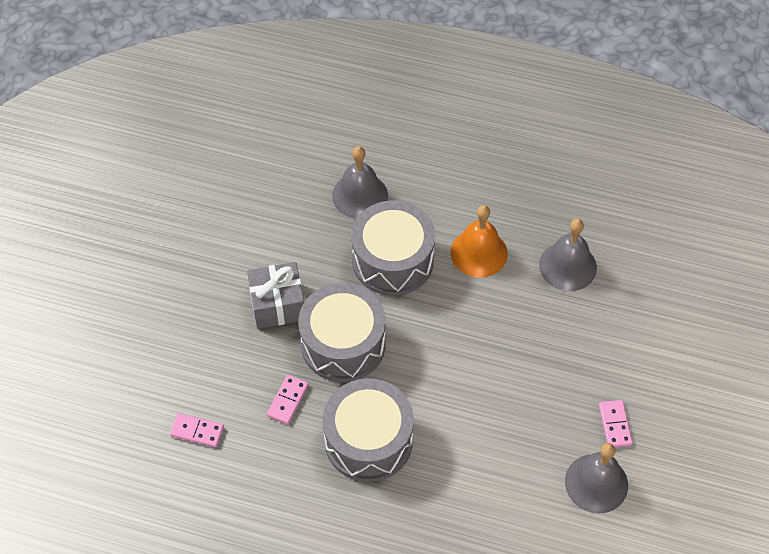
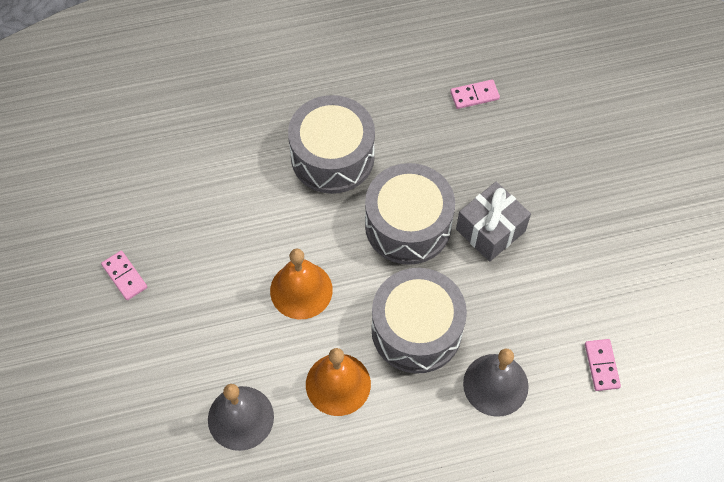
camera: 150 degrees right, 5 degrees up
(287, 400) = (421, 154): pink domino -> pink domino (602, 365)
(467, 336) = (301, 290): none -> orange bell
(596, 483) = (120, 217): grey bell -> none

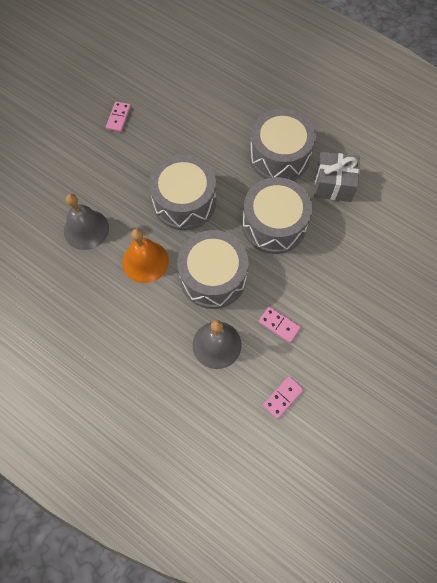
camera: 50 degrees right, 5 degrees up
(301, 290) = (184, 202): orange bell -> grey drum
(474, 95) = (393, 197): pink domino -> pink domino (279, 325)
(490, 230) = (313, 270): grey gift -> grey gift (333, 185)

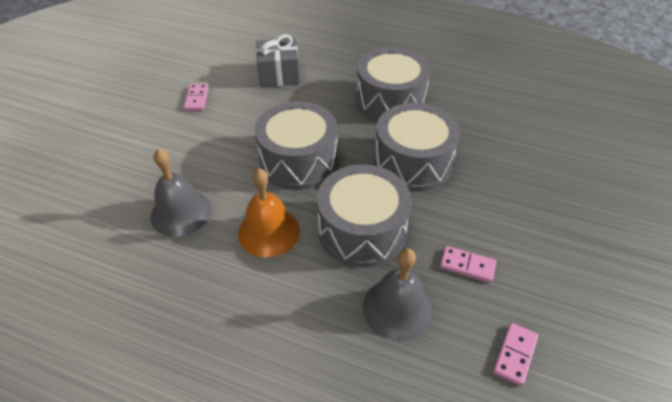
camera: 15 degrees left, 20 degrees down
(333, 185) = (460, 115): grey gift -> grey gift (279, 75)

